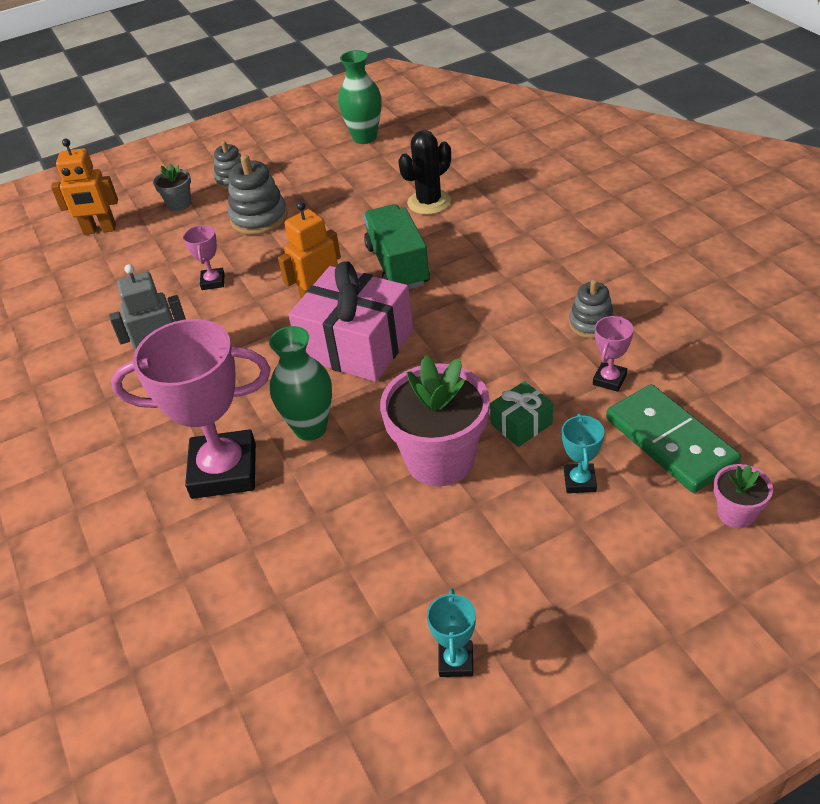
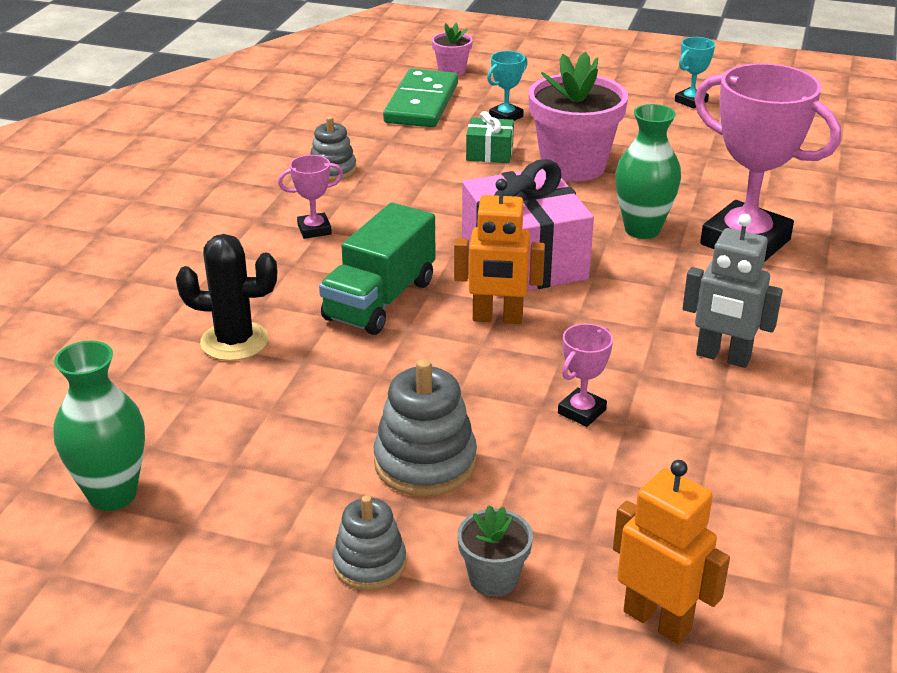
camera: 140 degrees left, 10 degrees down
(609, 379) = (391, 141): pink trophy -> pink trophy (314, 229)

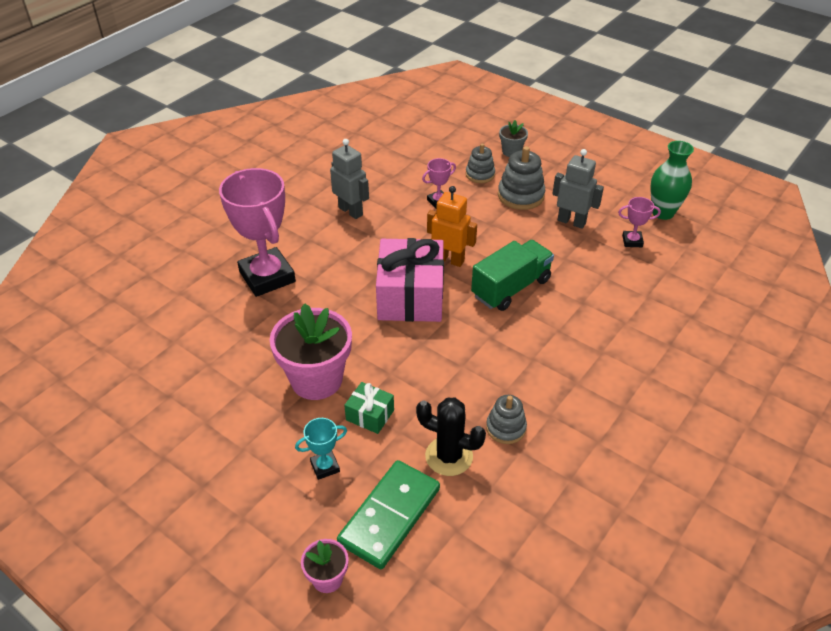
camera: 160 degrees left, 10 degrees up
(234, 341) = (602, 279): black cactus -> black cactus (449, 456)
(305, 430) = (571, 222): none -> grey robot
(314, 229) = (537, 360): pink trophy -> pink trophy (632, 241)
(369, 564) = (556, 165): grey stacking toy -> grey stacking toy (480, 174)
(642, 229) = (319, 303): green vase -> none
(657, 620) = (461, 129): orange robot -> none
(691, 101) = (149, 442): turquoise trophy -> none

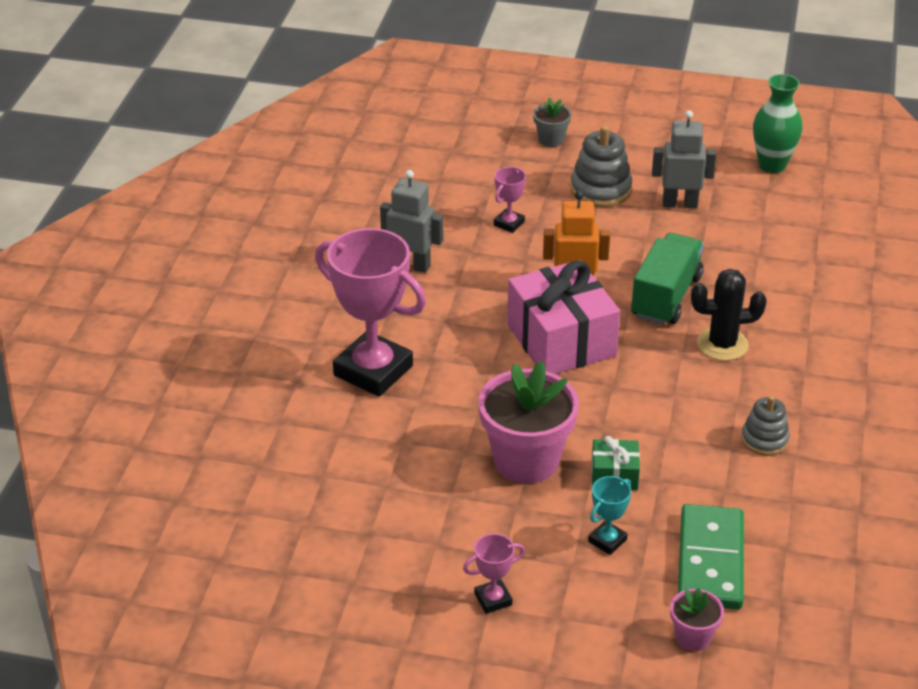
camera: 25 degrees left, 5 degrees down
(449, 456) = (727, 486): black cactus -> black cactus (722, 344)
(480, 174) = (534, 178): grey stacking toy -> none
(632, 241) = (760, 207): pink trophy -> pink trophy (493, 599)

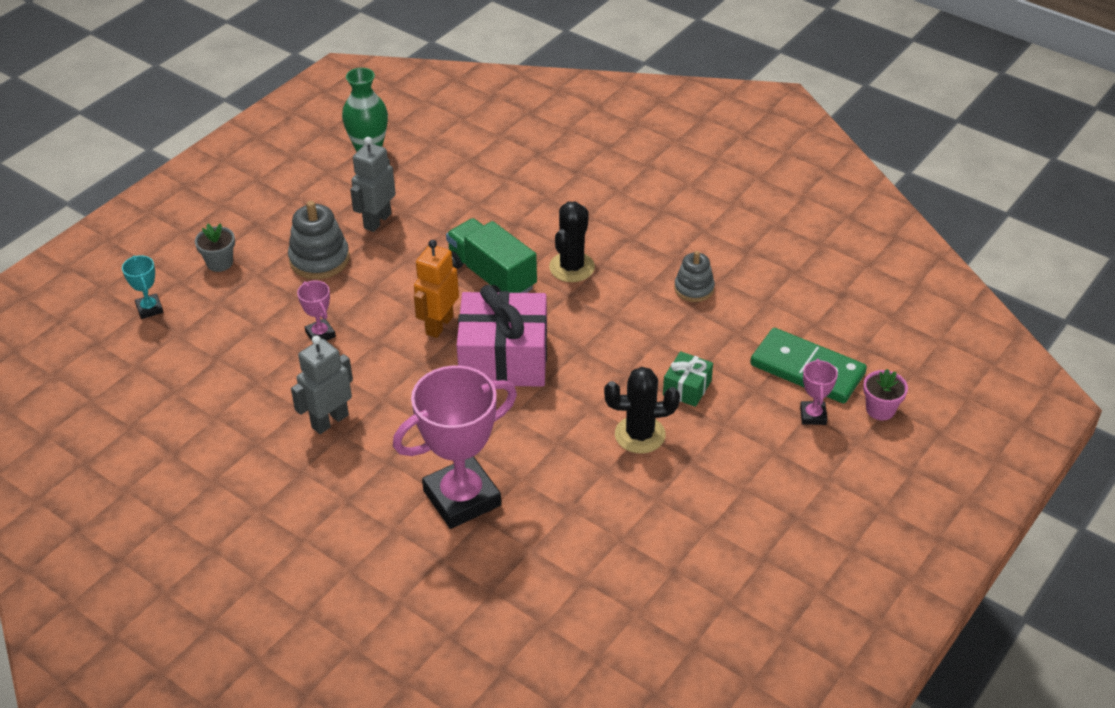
camera: 65 degrees left, 5 degrees up
(493, 599) = (790, 513): pink trophy -> pink trophy (813, 415)
(526, 460) = (640, 435): pink flower pot -> black cactus
(607, 540) = (757, 419): turquoise trophy -> turquoise trophy (149, 309)

